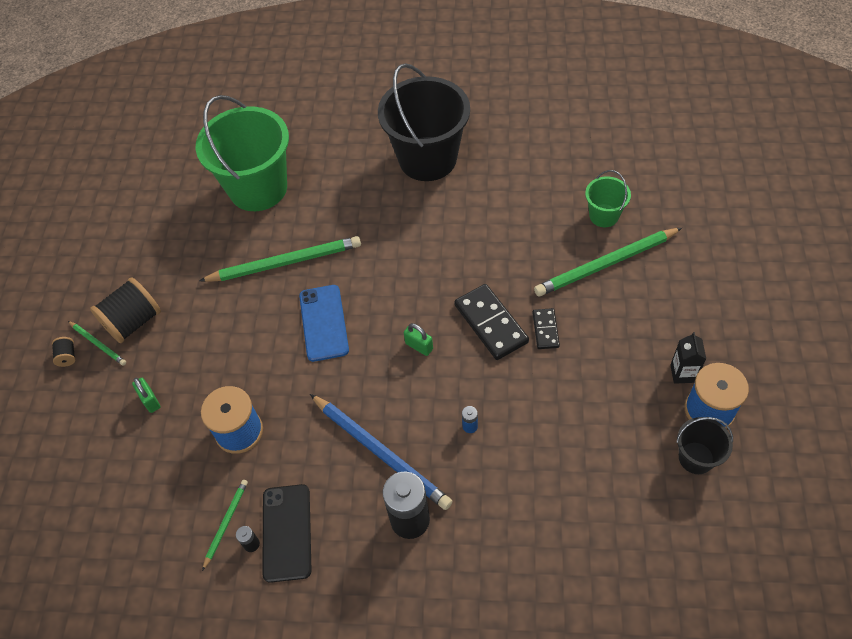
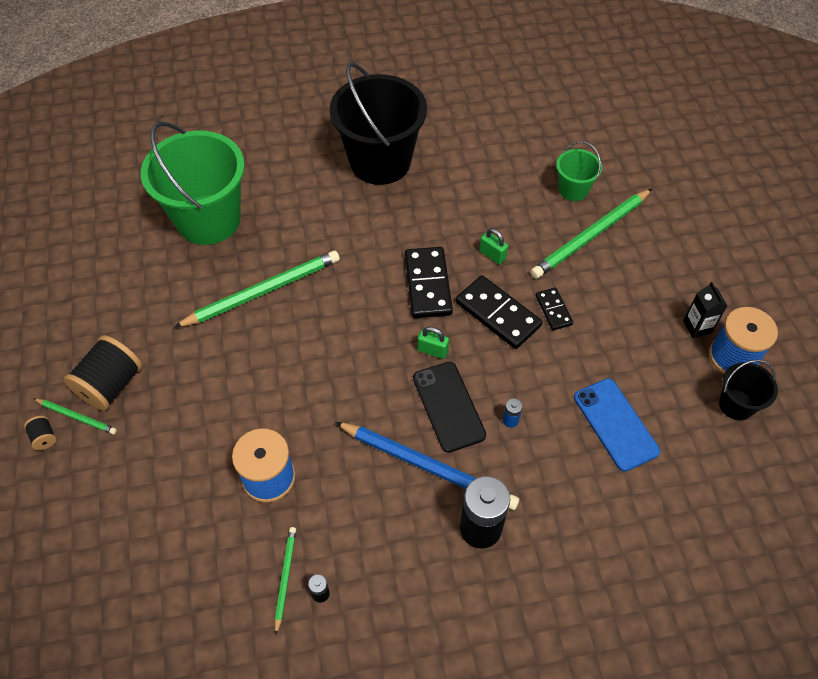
camera: 20 degrees left, 0 degrees up
(150, 400) = (157, 466): green padlock -> green padlock (492, 255)
(287, 532) = (355, 572): black phone -> black phone (448, 406)
(324, 323) = (325, 346): blue phone -> blue phone (615, 424)
(434, 283) = (427, 284): none -> black domino

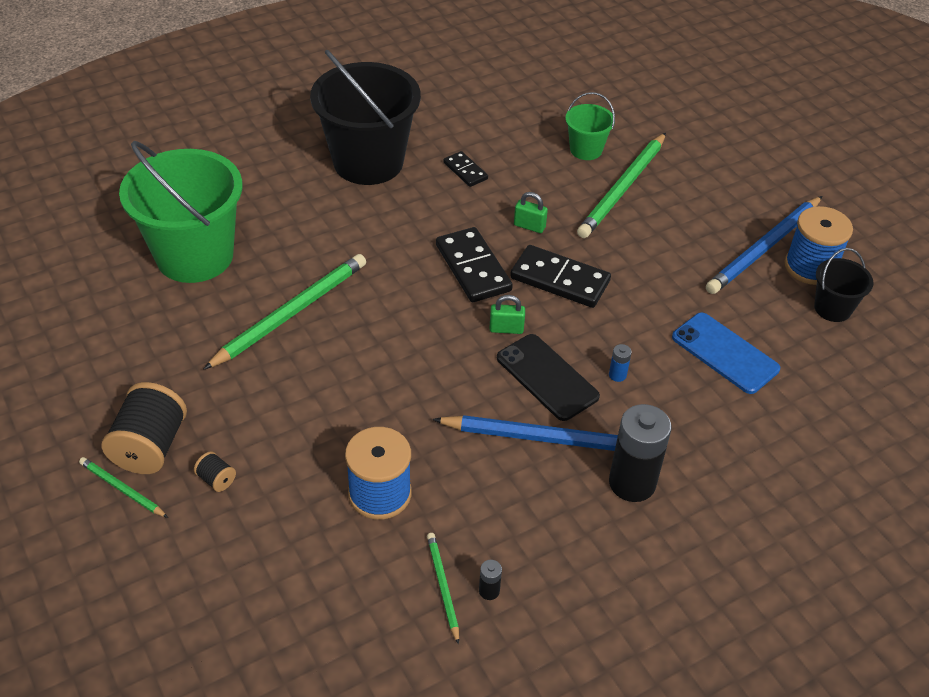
camera: 20 degrees left, 10 degrees down
(44, 438) = (90, 520): black spool -> black spool (216, 479)
(77, 417) = (122, 489): green pencil -> green pencil turned 150 degrees counterclockwise
(553, 310) = (615, 263): black domino -> black domino (465, 171)
(697, 327) = (764, 248): black carton -> blue pencil

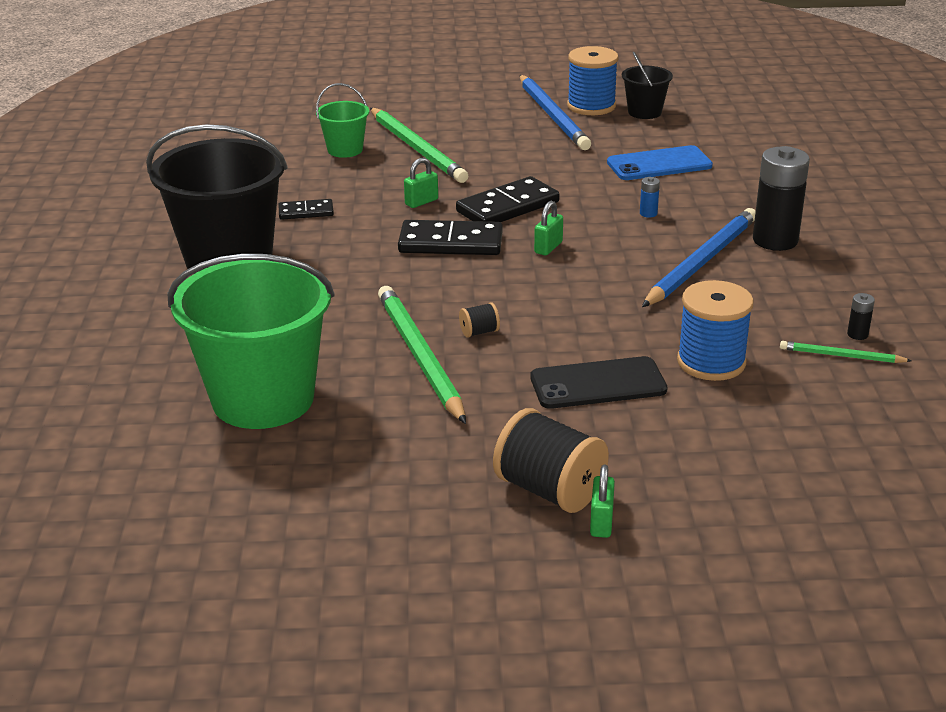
camera: 60 degrees left, 15 degrees down
(122, 489) = (601, 522): green pencil -> green padlock
(216, 479) = (629, 454): black spool -> black spool (479, 332)
(547, 377) = (626, 244): black phone -> black phone (598, 384)

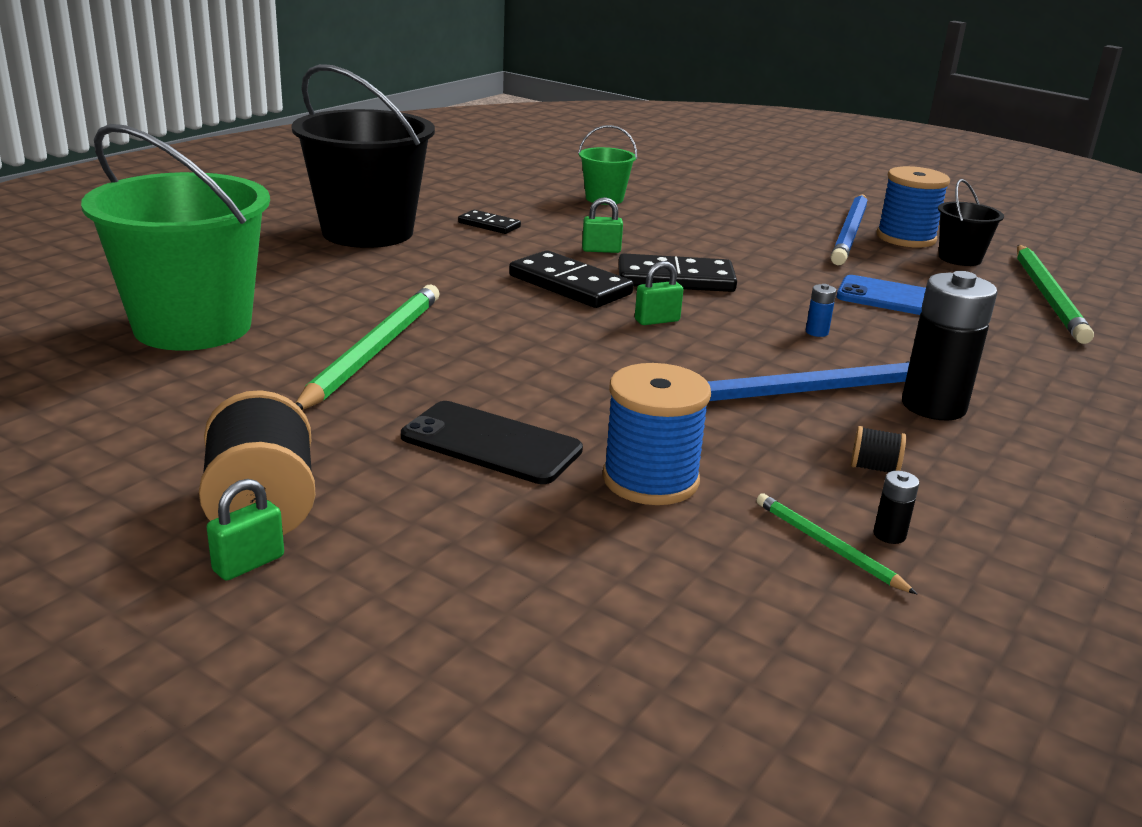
camera: 35 degrees right, 5 degrees down
(417, 148) = (670, 216): green pencil -> green pencil (1048, 296)
(479, 332) = (462, 356): black spool -> black spool (874, 468)

